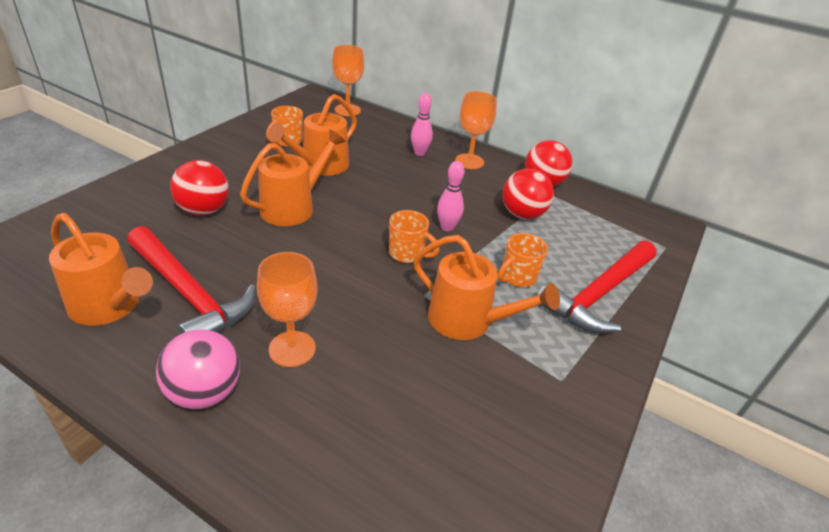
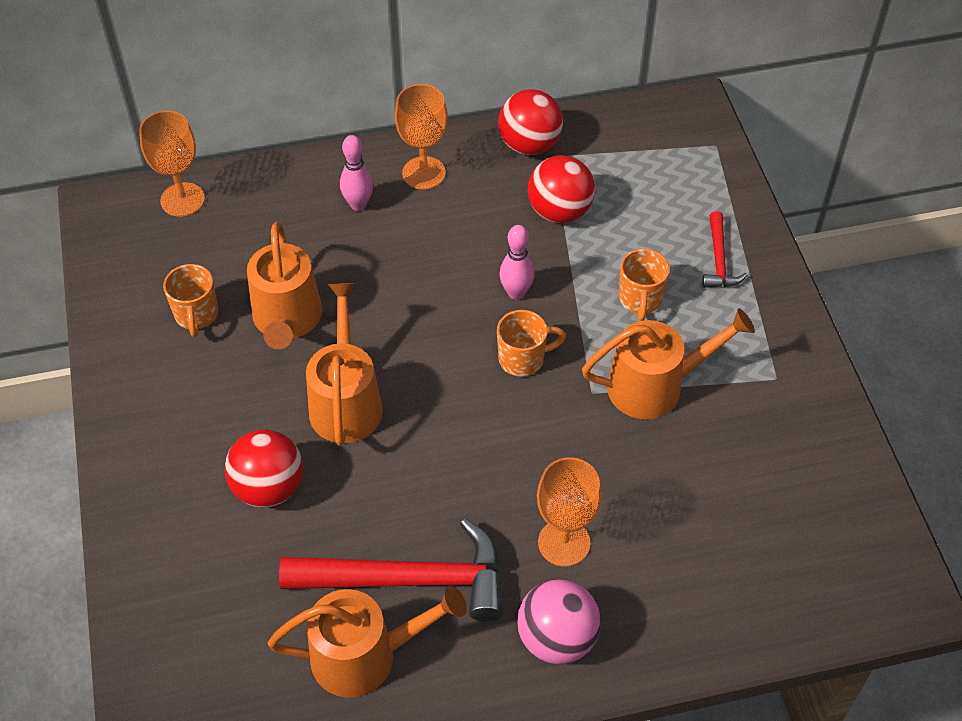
camera: 40 degrees left, 15 degrees up
(599, 294) = (719, 260): red hammer -> red hammer, size x0.49

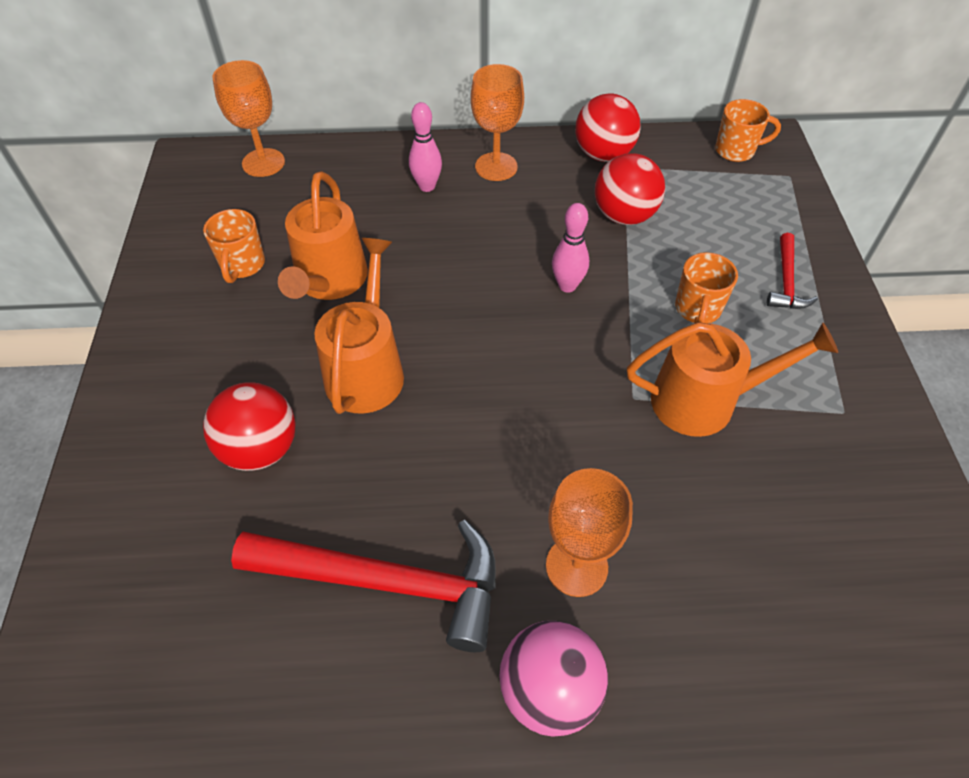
camera: 10 degrees right, 0 degrees up
(364, 656) = (312, 670): orange watering can -> none
(523, 359) = (563, 352): orange mug -> orange mug (736, 150)

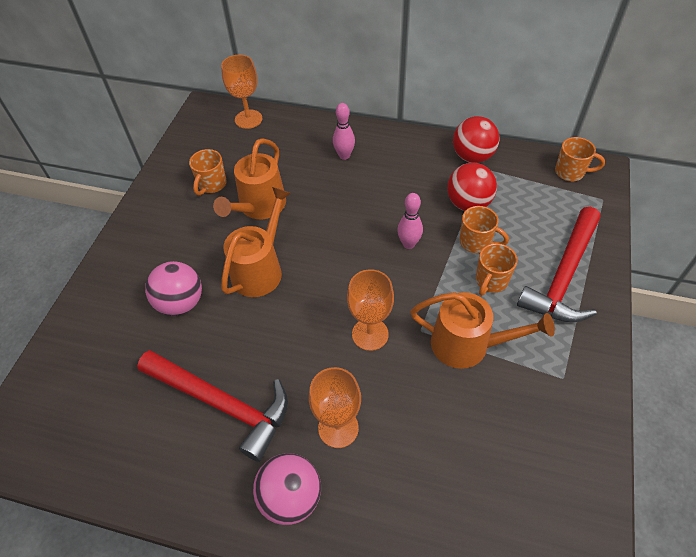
camera: 20 degrees right, 0 degrees up
(260, 448) = (181, 303): red ball -> pink ball
(496, 167) = (395, 151): orange goblet -> orange goblet (370, 334)
(656, 263) = (476, 242): none -> orange mug
(786, 281) = (564, 276): red hammer -> red hammer, size x2.04

